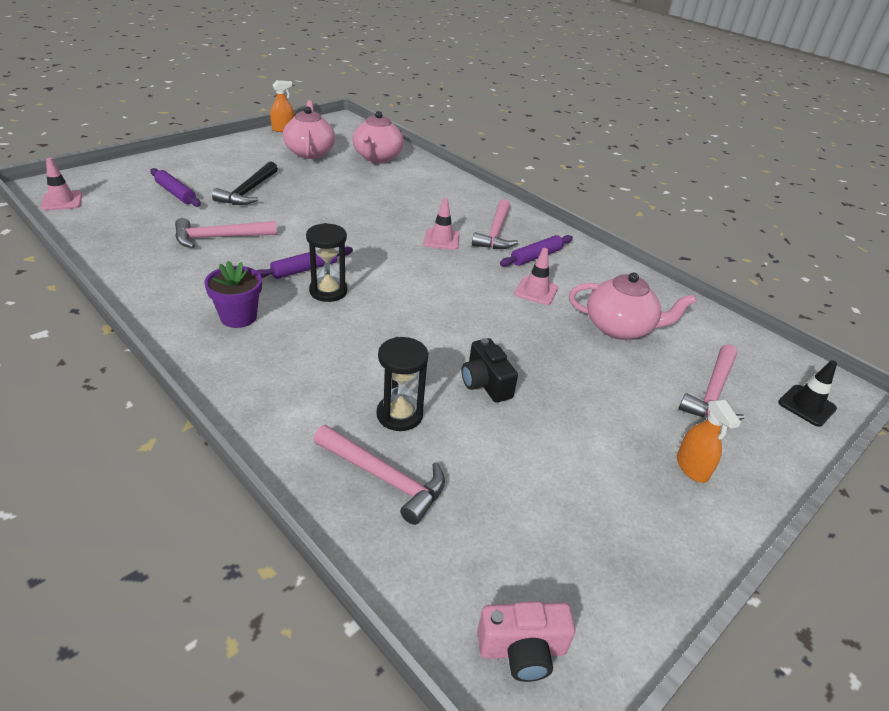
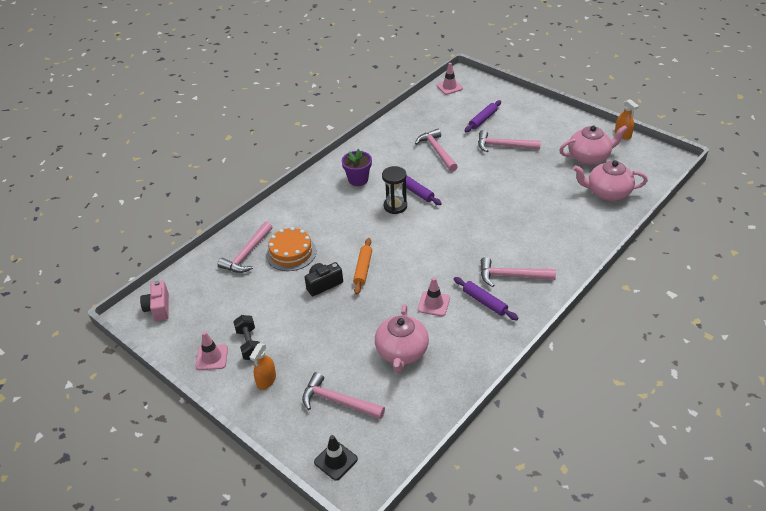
camera: 90 degrees right, 5 degrees up
(248, 191) = (503, 146): black hammer -> pink hammer
(399, 415) = (291, 253): black hourglass -> orange cake
(441, 239) = (485, 247): pink traffic cone -> pink traffic cone (212, 357)
(460, 339) = (363, 269): none -> orange rolling pin
(618, 486) = (249, 344): none -> black dumbbell
(692, 467) = (266, 380): orange spray bottle -> orange spray bottle turned 45 degrees counterclockwise

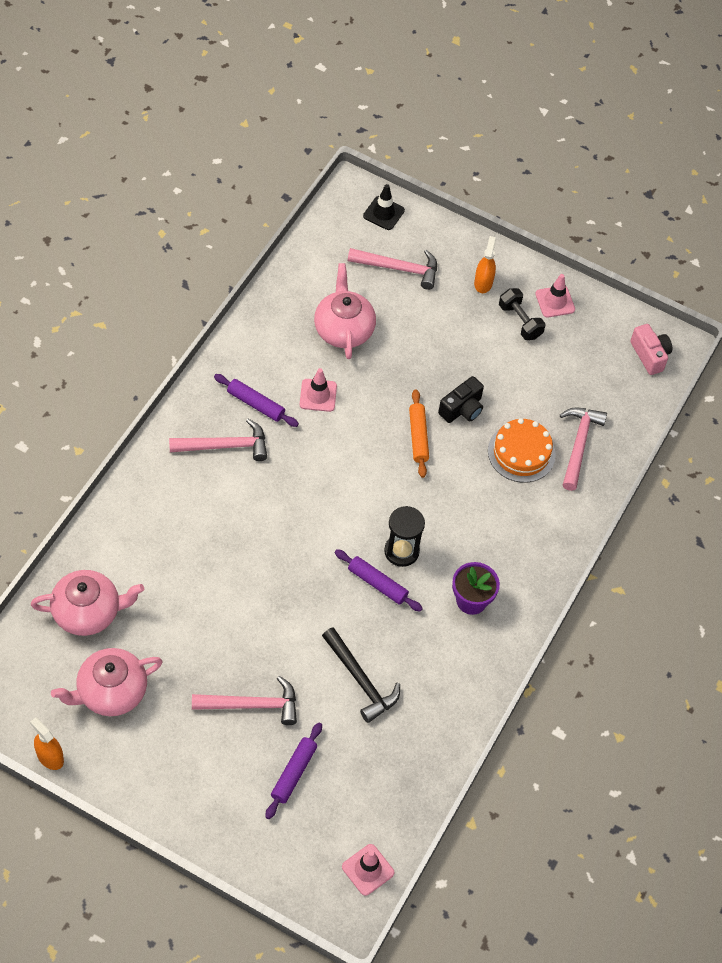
camera: 160 degrees right, 15 degrees up
(437, 151) = (361, 680): pink hammer -> black hammer

